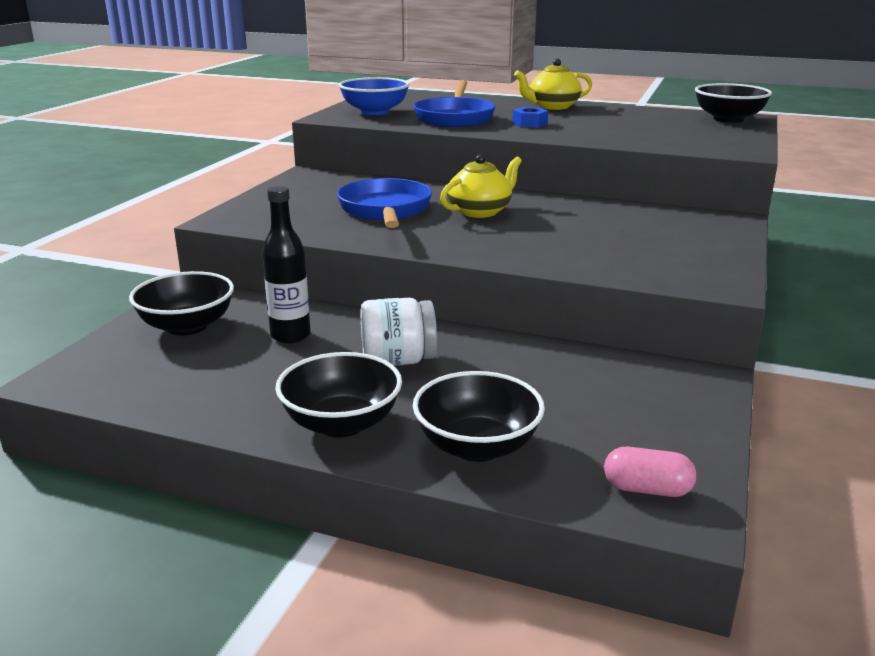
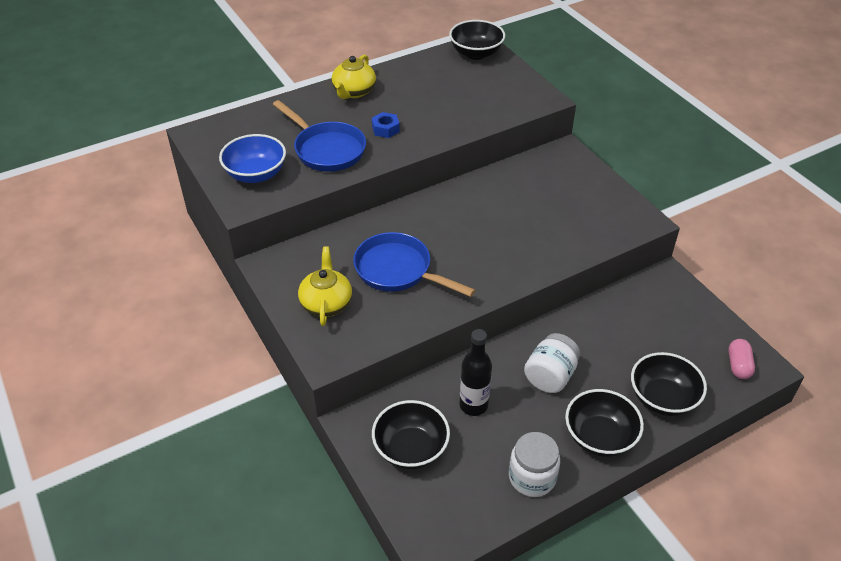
camera: 50 degrees left, 20 degrees up
(219, 402) = (532, 477): none -> white jar
(480, 211) = (447, 232): yellow teapot -> yellow teapot (326, 303)
(647, 489) = (738, 365): pink capsule -> pink capsule turned 45 degrees counterclockwise

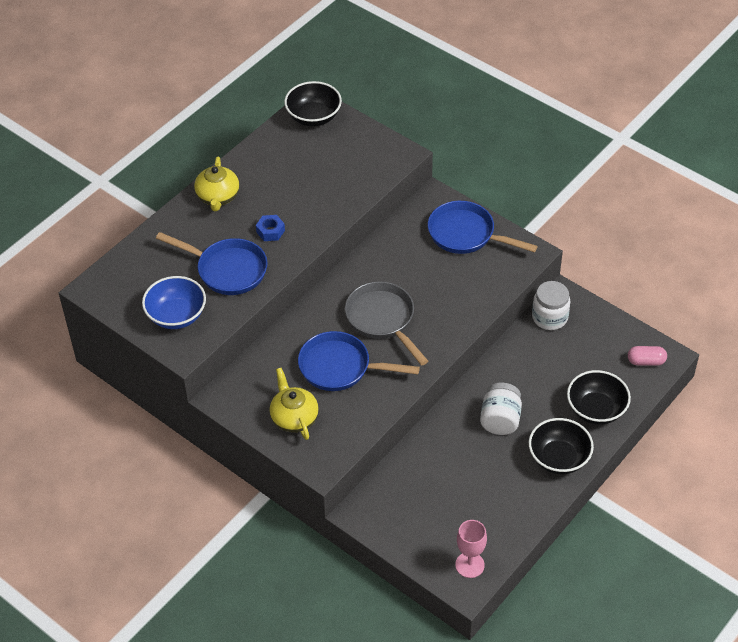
camera: 20 degrees left, 5 degrees up
(411, 449) = (415, 518): black bowl -> none
(447, 522) = (469, 565): none -> pink goblet
(463, 240) = (383, 320): none -> grey pan
(473, 405) = (449, 465): black bottle -> none
(532, 477) = (519, 508): white jar -> white jar (549, 317)
(583, 188) = (466, 234): none -> blue pan
(738, 365) = (646, 361): pink capsule -> pink capsule turned 75 degrees counterclockwise

